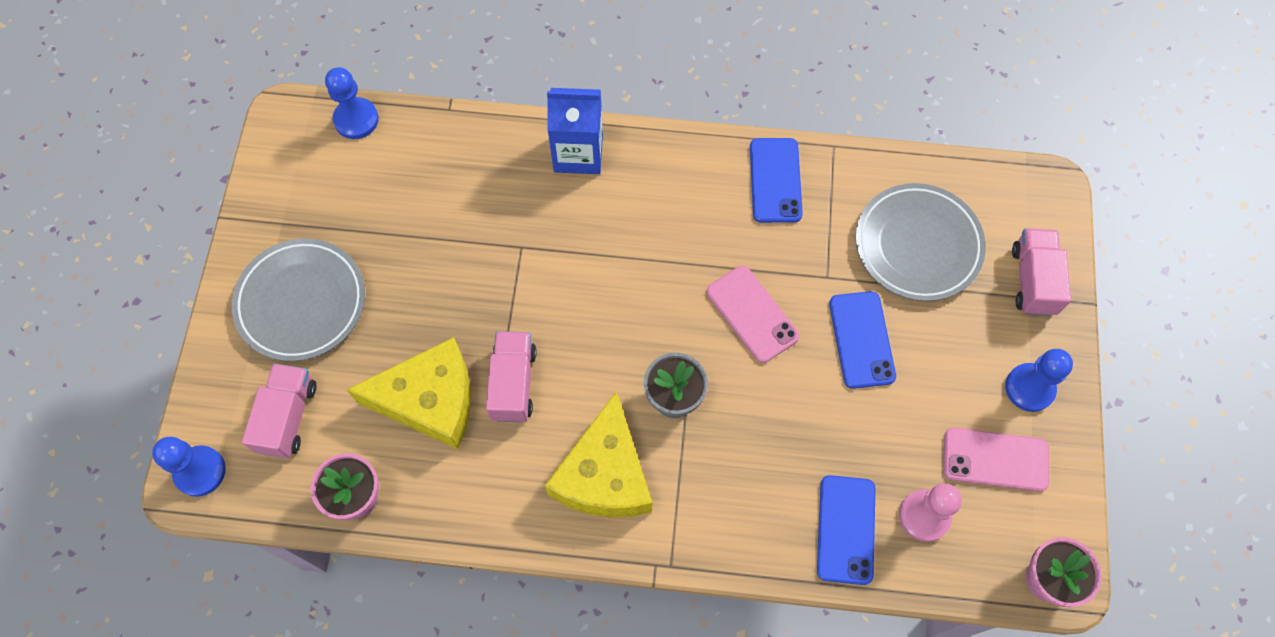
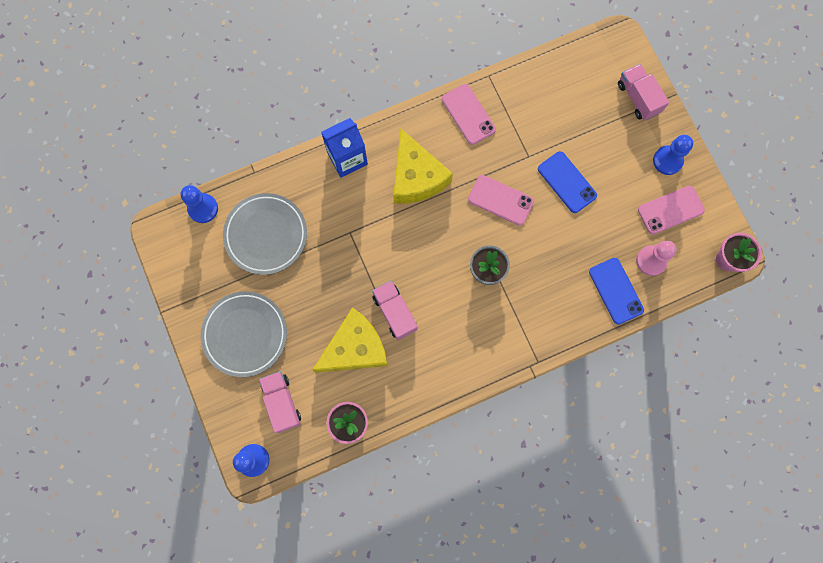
camera: 30 degrees left, 10 degrees up
(605, 475) = (475, 334): yellow cheese -> yellow cheese (416, 177)
(775, 180) = (468, 114): blue phone -> pink phone
(917, 245) = (567, 111): grey plate -> grey plate (266, 235)

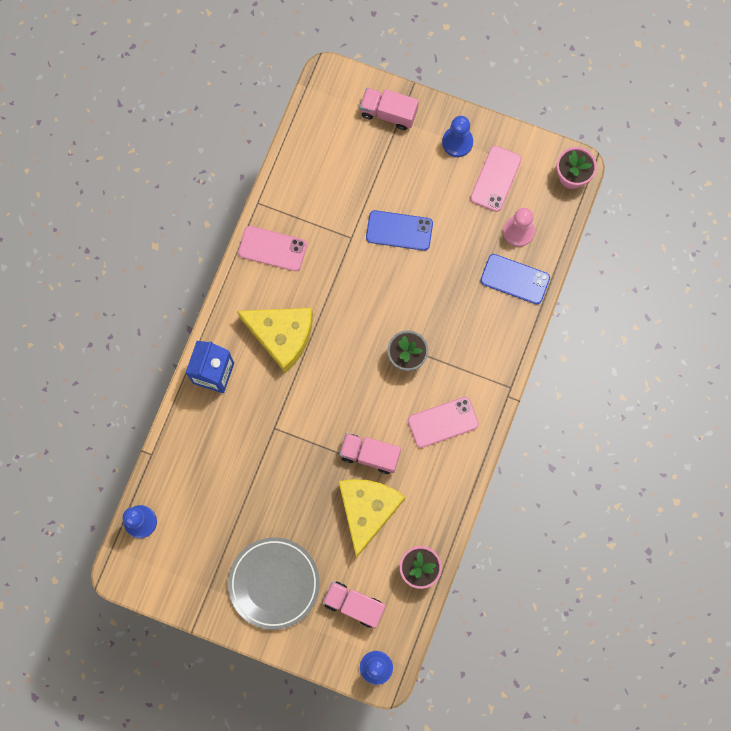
camera: 45 degrees left, 0 degrees up
(266, 235) = (211, 493): grey plate -> none
(500, 200) = (363, 292): pink phone -> pink phone (443, 422)

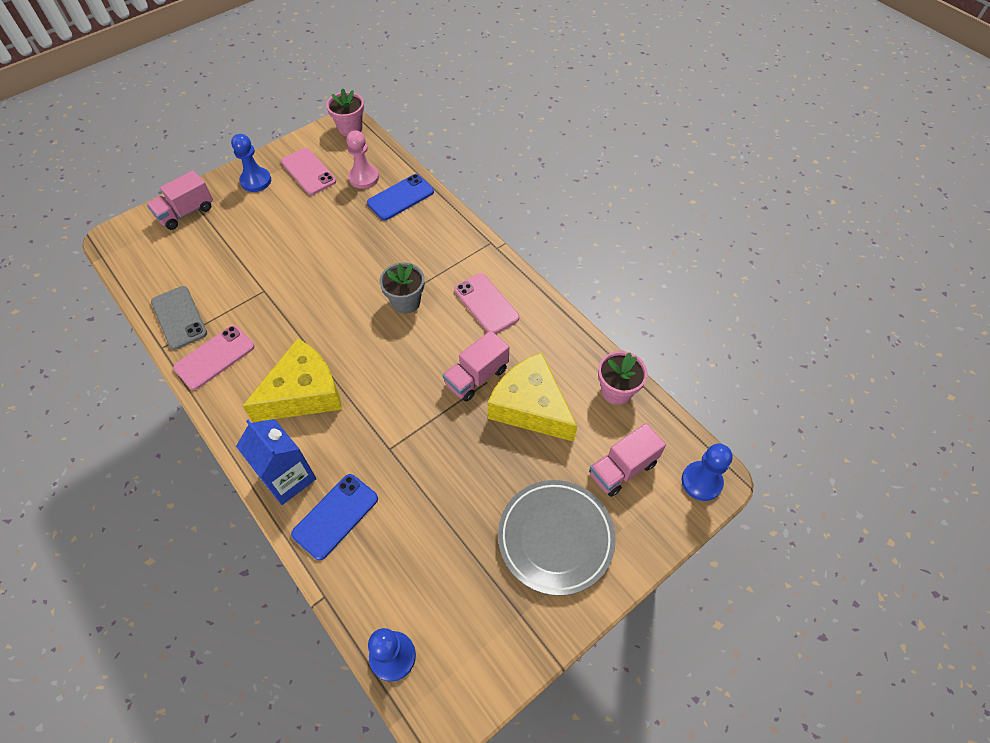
camera: 60 degrees left, 20 degrees down
(289, 194) = (179, 317): none -> grey phone
(399, 230) = (290, 253): blue phone -> blue phone (335, 516)
(443, 422) = (486, 304): pink phone -> pink phone turned 45 degrees counterclockwise

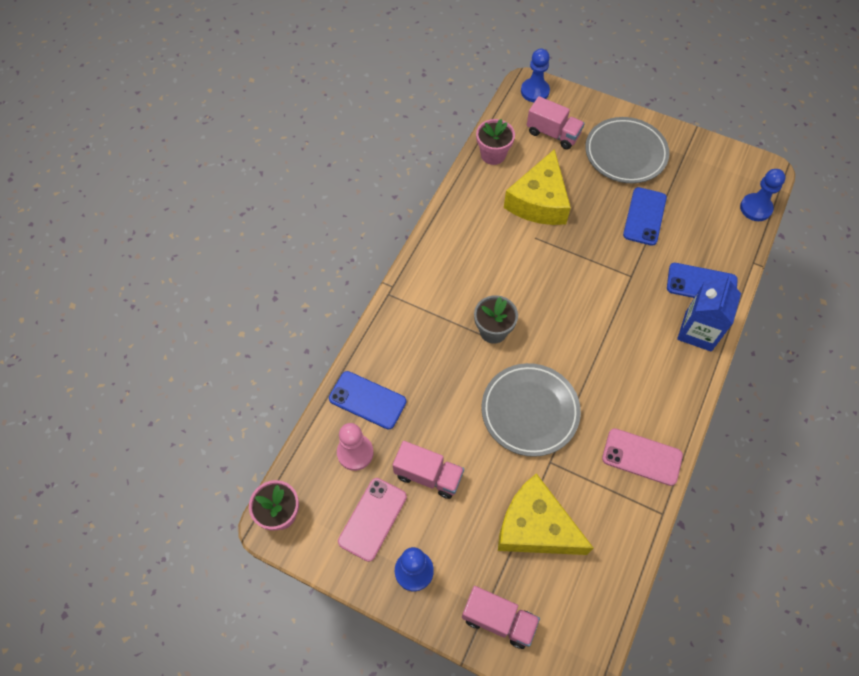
camera: 115 degrees left, 5 degrees up
(179, 317) = (624, 521): grey phone -> none
(303, 393) = (627, 362): yellow cheese -> yellow cheese (535, 527)
(314, 296) = (530, 411): none -> grey plate
(454, 507) = (644, 216): none -> blue phone
(476, 377) = (535, 246): pink truck -> pink truck (428, 475)
(486, 304) = (460, 268): pink phone -> none

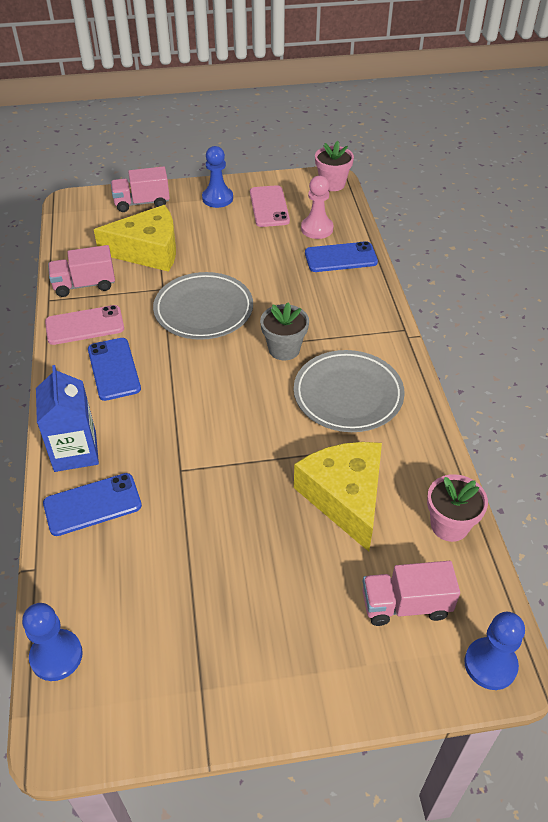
camera: 145 degrees right, 15 degrees down
(428, 475) = (251, 241): pink truck -> pink truck (84, 285)
(625, 153) = (287, 635): grey plate -> grey plate (348, 395)
(644, 216) = (205, 552): blue phone -> blue phone (113, 369)

